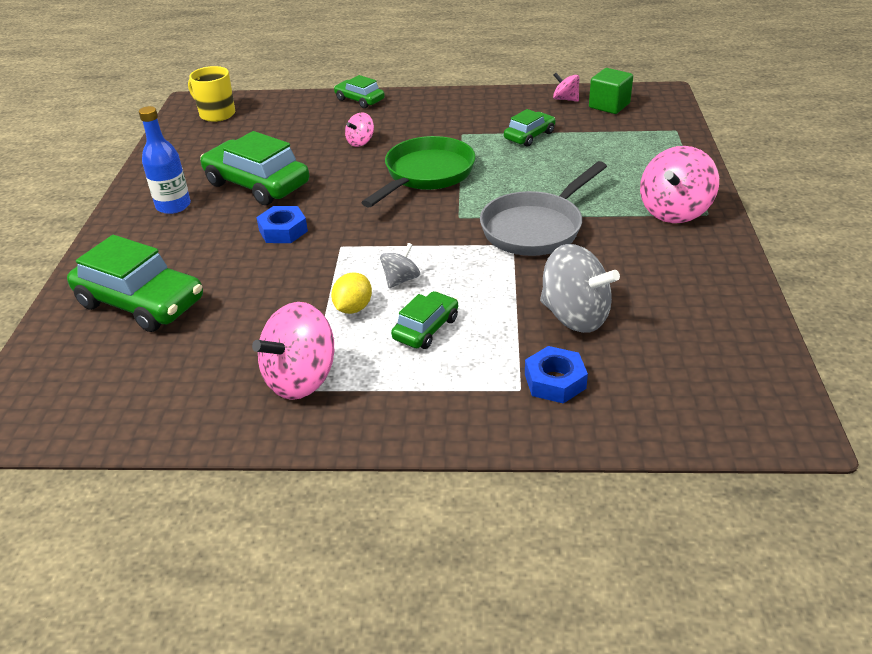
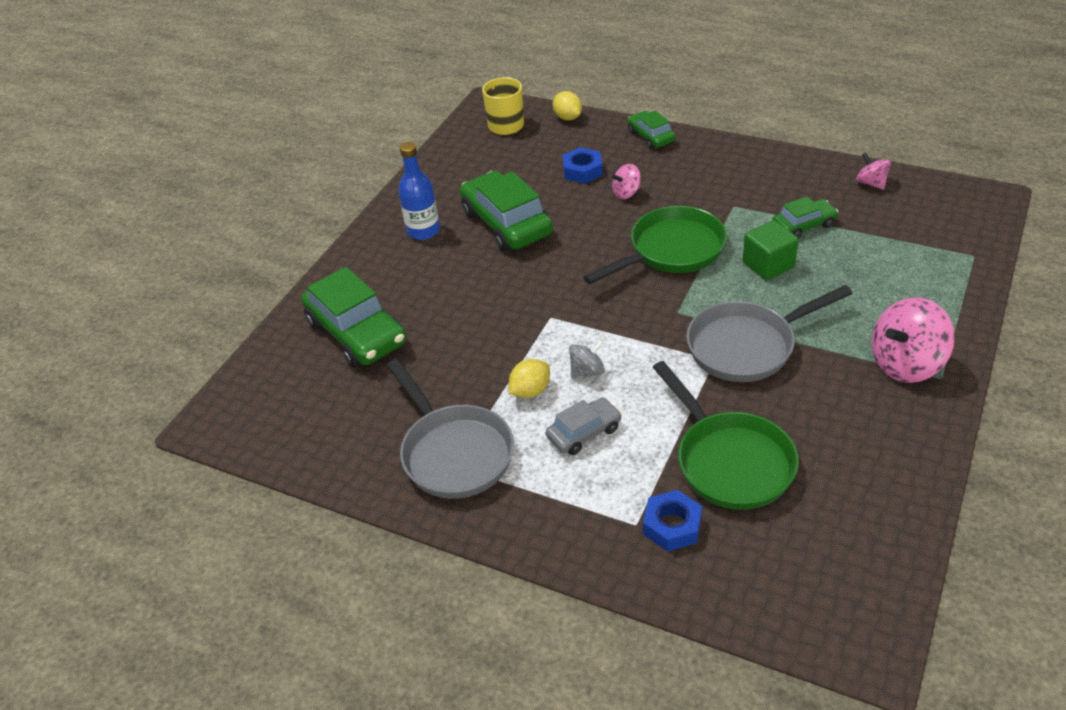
camera: 25 degrees right, 5 degrees up
(275, 99) = (568, 117): none -> yellow lemon
(283, 231) = (507, 285): blue nut -> blue nut (582, 171)
(301, 379) = (453, 452): pink spinning top -> grey pan
(426, 328) = (584, 432): green car -> grey car
(575, 316) = (729, 461): grey spinning top -> green pan
(609, 105) = (916, 203): green cube -> green cube (768, 265)

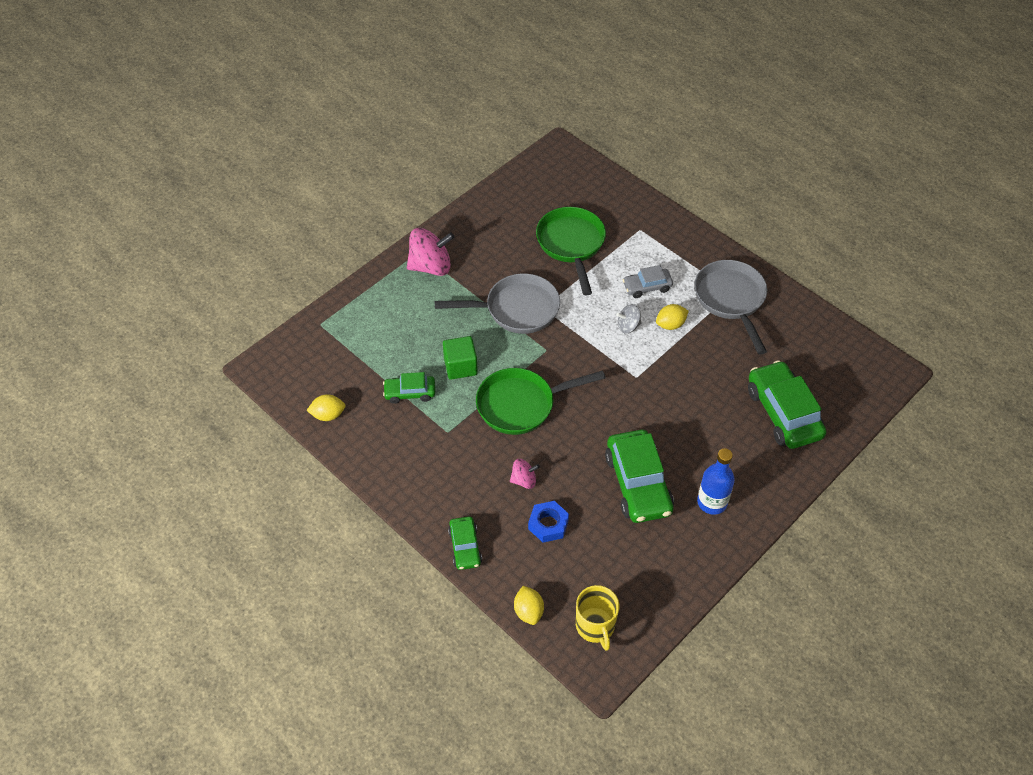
camera: 165 degrees left, 10 degrees up
(672, 526) = (621, 223): blue nut -> none
(871, 183) = (328, 415): pink spinning top -> yellow lemon

